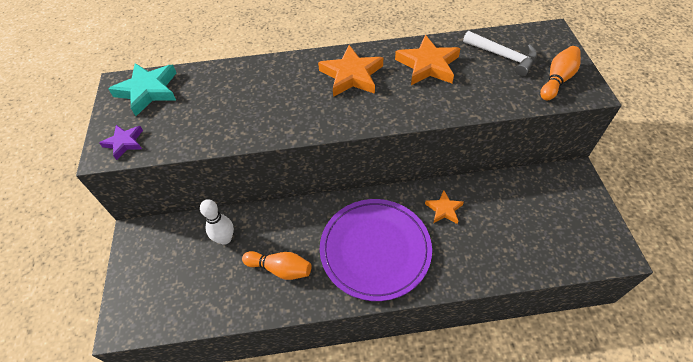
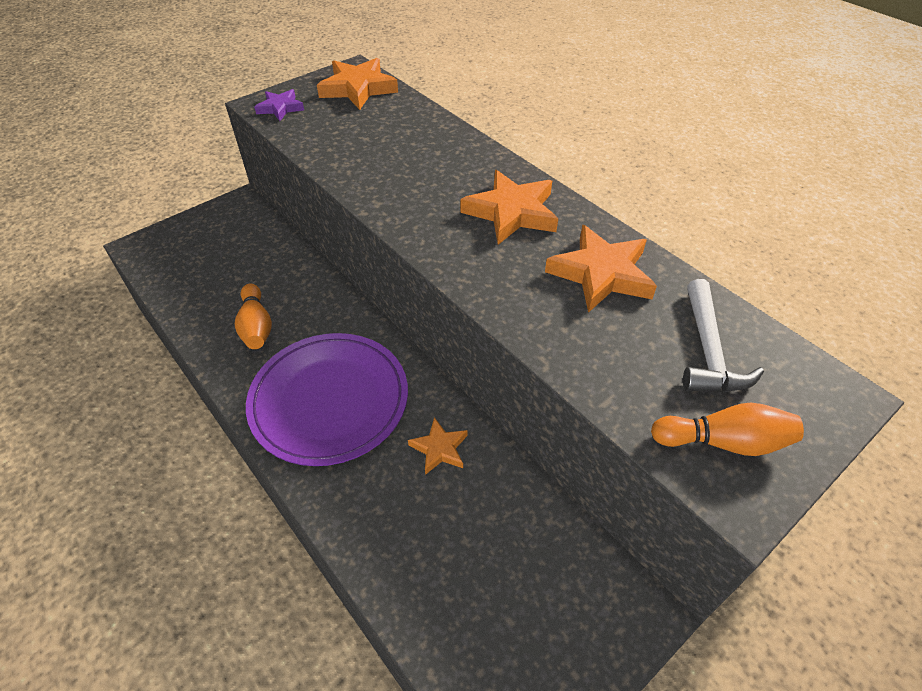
camera: 55 degrees right, 5 degrees down
(148, 91) = (358, 88): turquoise star -> orange star
(225, 239) = (270, 265): white bowling pin -> none

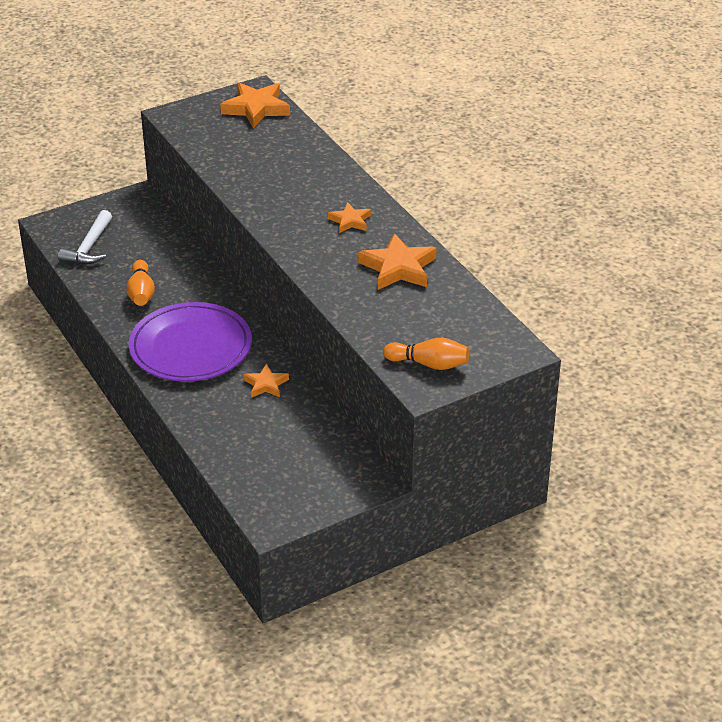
camera: 10 degrees right, 10 degrees down
(280, 108) = (187, 120): purple star -> none
(511, 212) = (350, 221): orange star -> orange star, size x0.58
(708, 350) = (448, 319): white hammer -> white hammer (89, 247)

